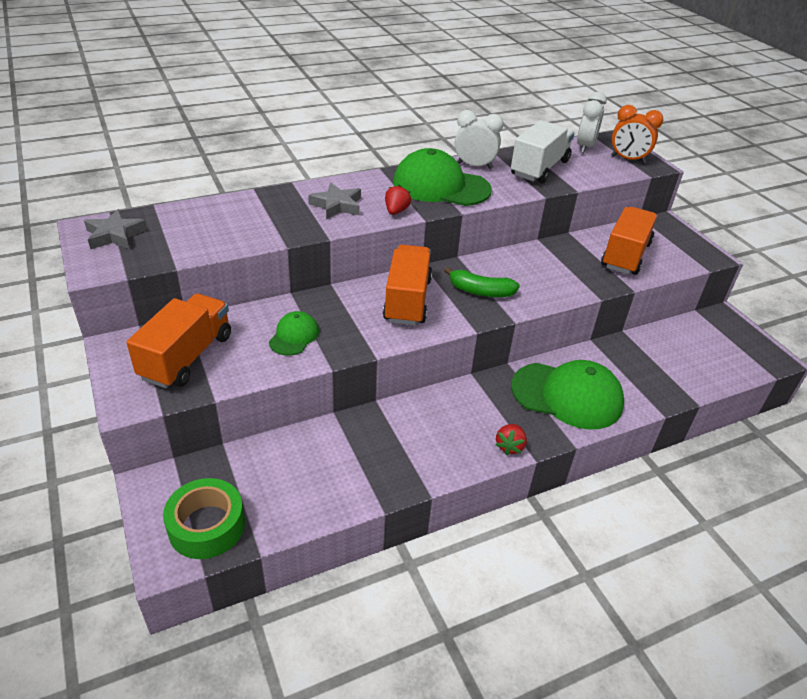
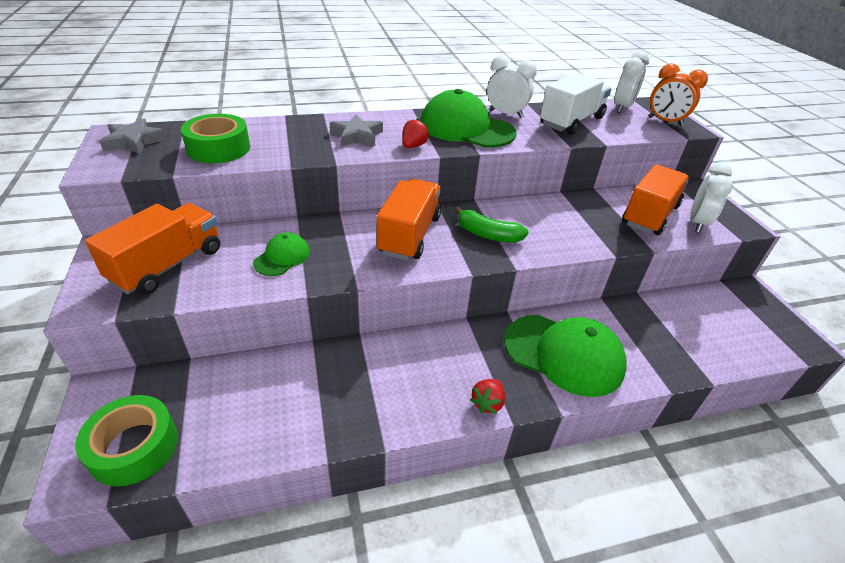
camera: 10 degrees right, 0 degrees up
(206, 234) = (219, 148): none -> green tape
(669, 259) = (697, 223): none -> white clock

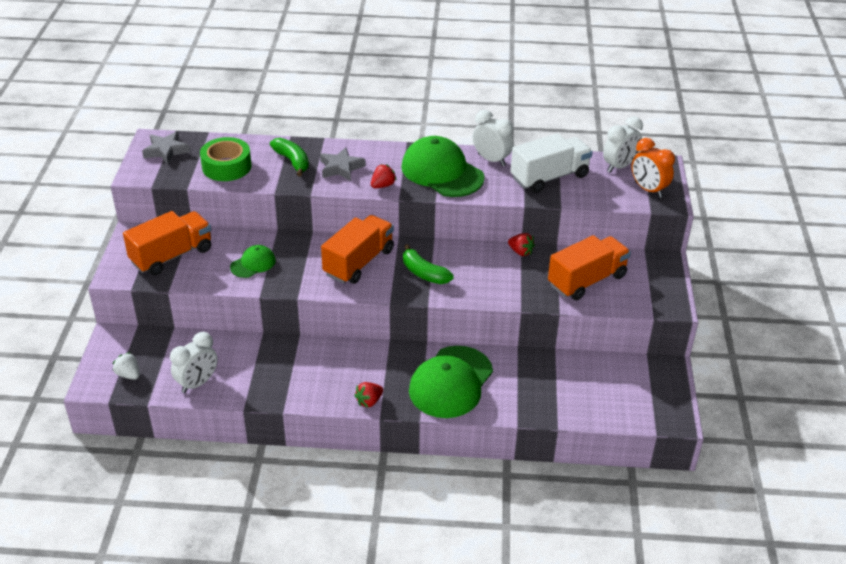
camera: 20 degrees right, 0 degrees up
(134, 447) = (128, 374): green tape -> white strawberry
(298, 136) = (292, 161): none -> green banana
(564, 354) = (451, 382): green cap -> green cap turned 75 degrees clockwise
(567, 199) = (520, 252): none -> red strawberry
(697, 223) = (626, 296): white clock -> white clock (197, 383)

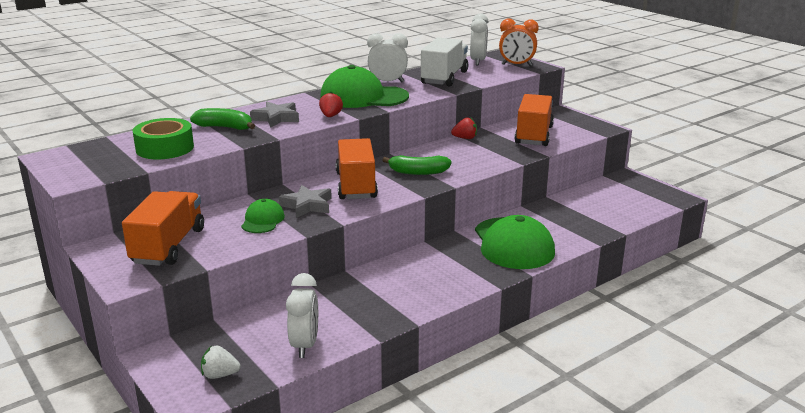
camera: 40 degrees left, 15 degrees down
(166, 151) = (79, 158): grey star -> grey star (307, 205)
(369, 401) = (475, 283): red strawberry -> none

